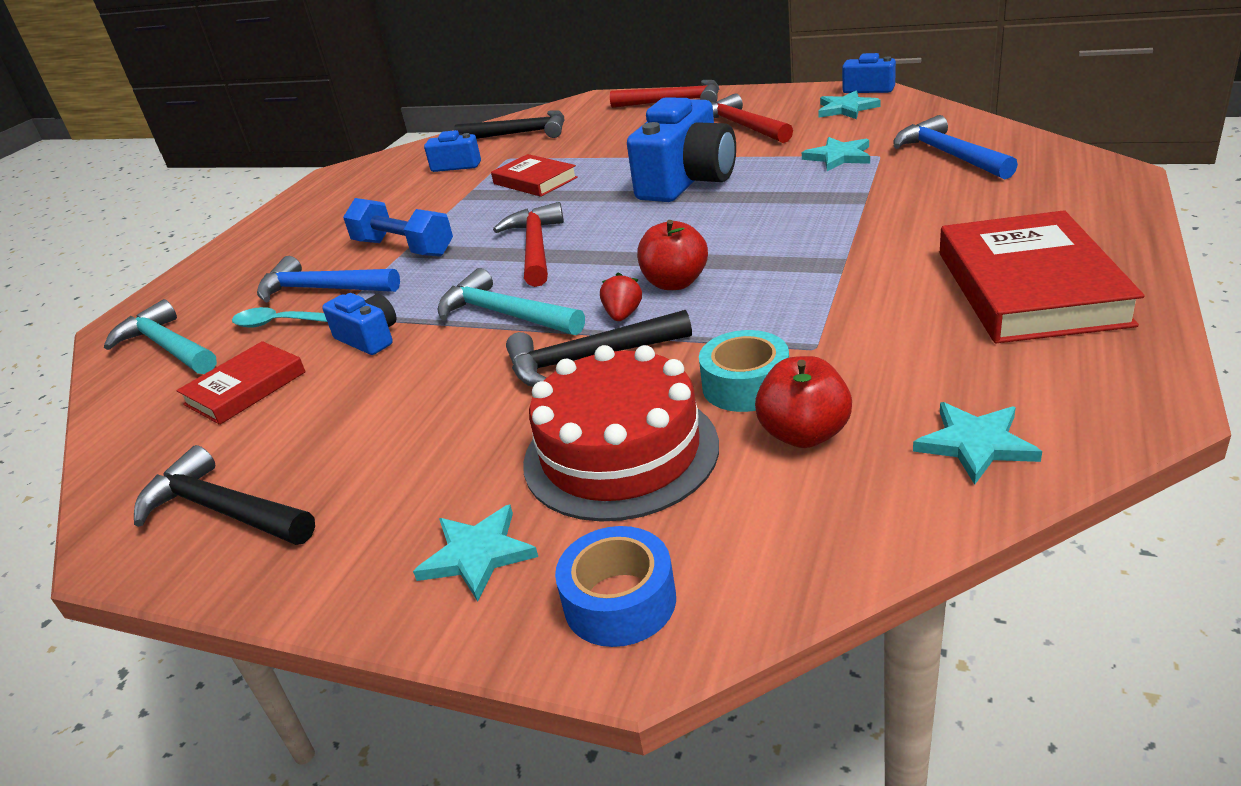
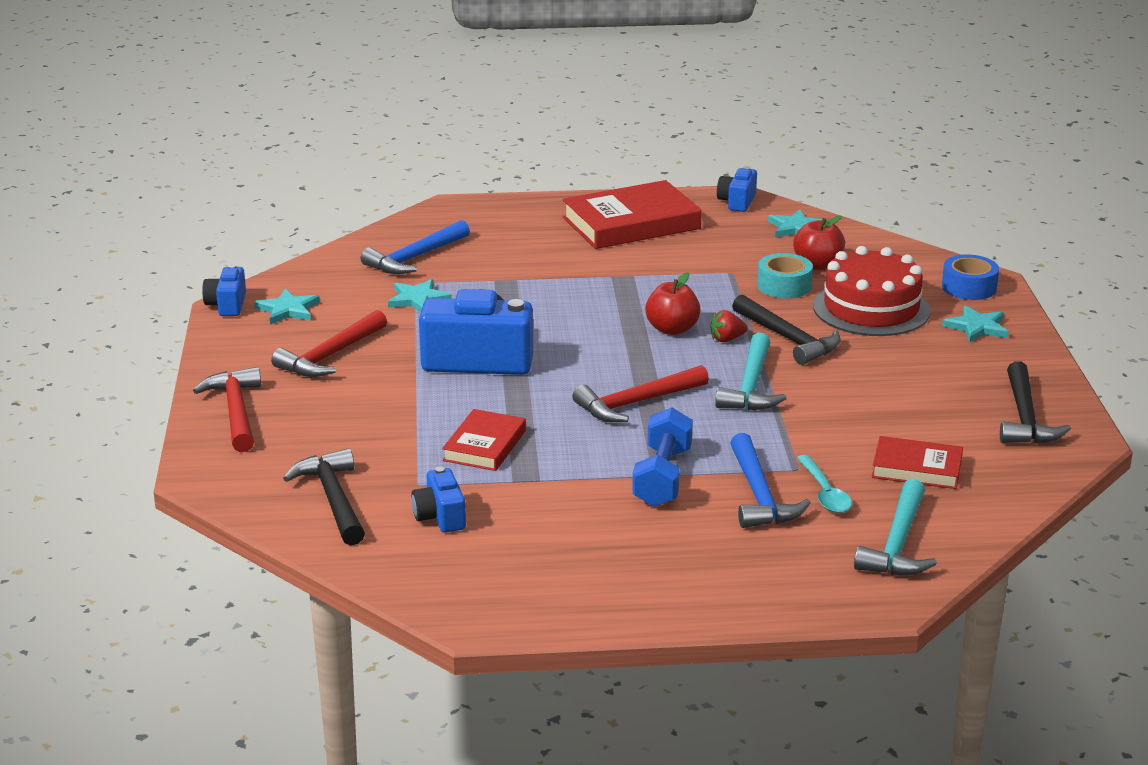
camera: 120 degrees left, 5 degrees down
(369, 338) = (818, 437): blue camera -> blue camera (737, 202)

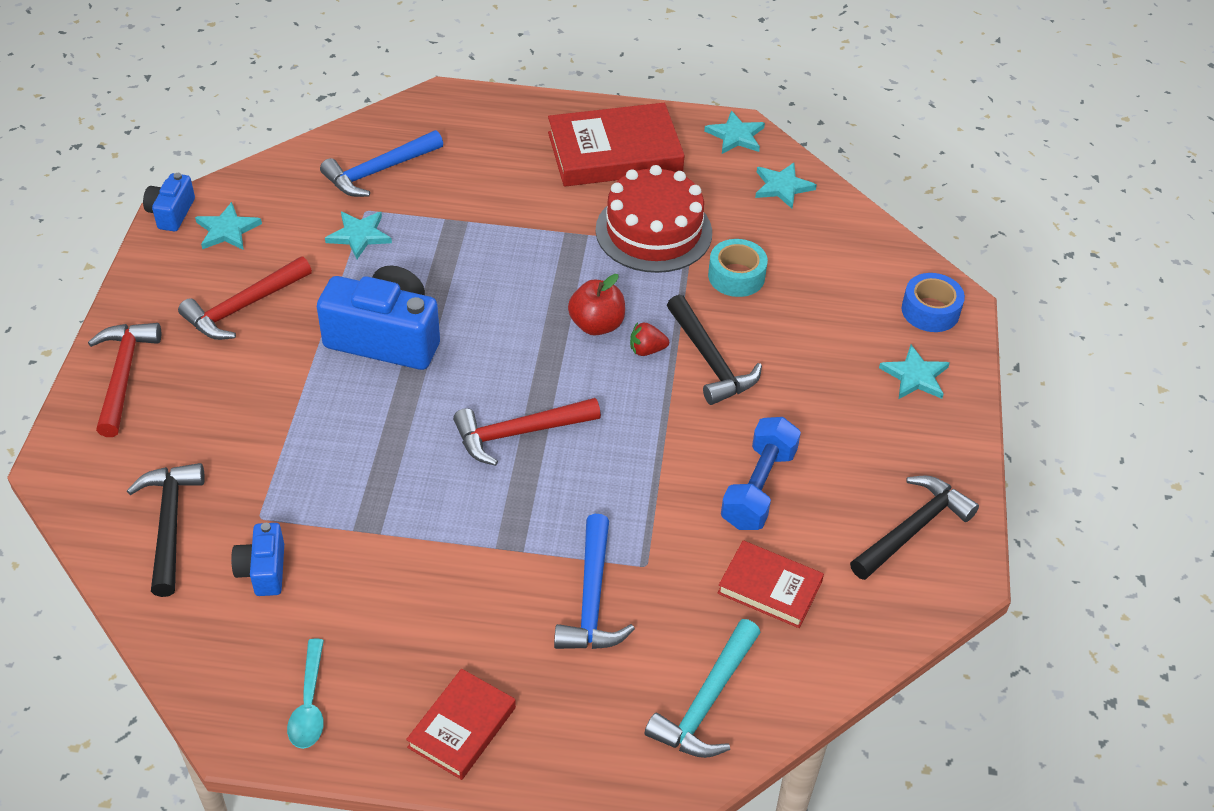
camera: 10 degrees right, 20 degrees up
(485, 446) = (345, 471): red book -> red book (462, 727)
(662, 477) = (503, 552): blue dumbbell -> blue dumbbell (758, 488)
(737, 202) = (736, 136): blue camera -> turquoise star
(751, 386) = (645, 427): turquoise hammer -> none
(818, 265) = (783, 249): red apple -> none
(824, 493) = (660, 608): turquoise spoon -> turquoise spoon (309, 704)
(871, 308) = (814, 327): red cake -> red cake (653, 231)
(1024, 418) = (913, 529): black hammer -> black hammer turned 150 degrees counterclockwise

